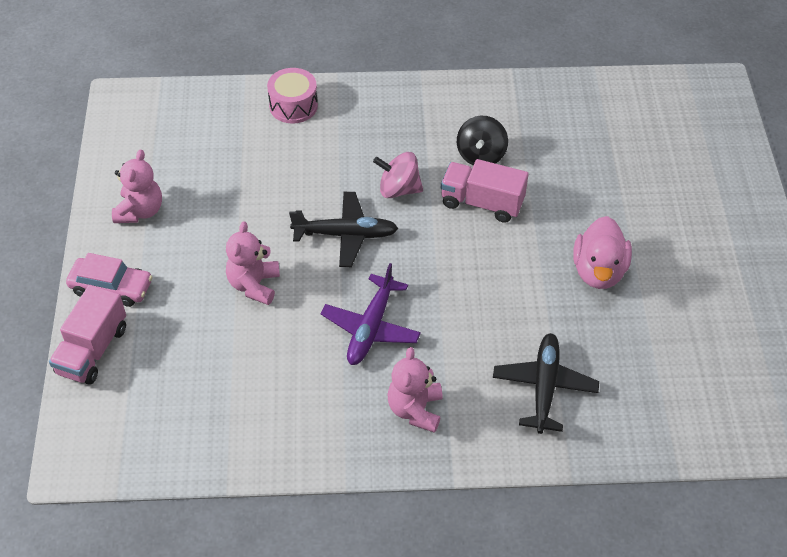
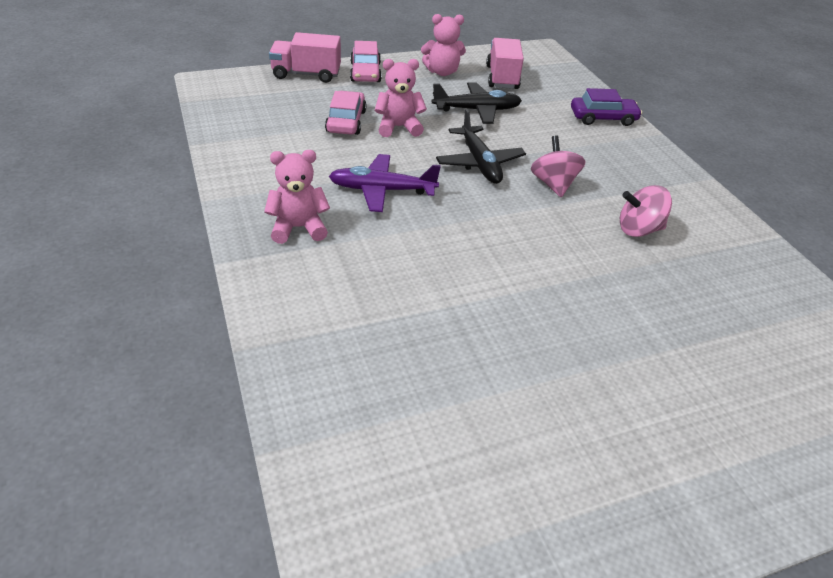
camera: 70 degrees right, 10 degrees down
(225, 331) = (346, 121): none -> pink car
(293, 106) = (603, 118): pink drum -> purple car
(481, 155) = (638, 229): black spinning top -> pink spinning top
(482, 203) = (576, 238): pink truck -> pink truck (502, 77)
(544, 387) = (354, 313): black plane -> black plane (476, 110)
(598, 271) = (540, 340): pink duck -> none

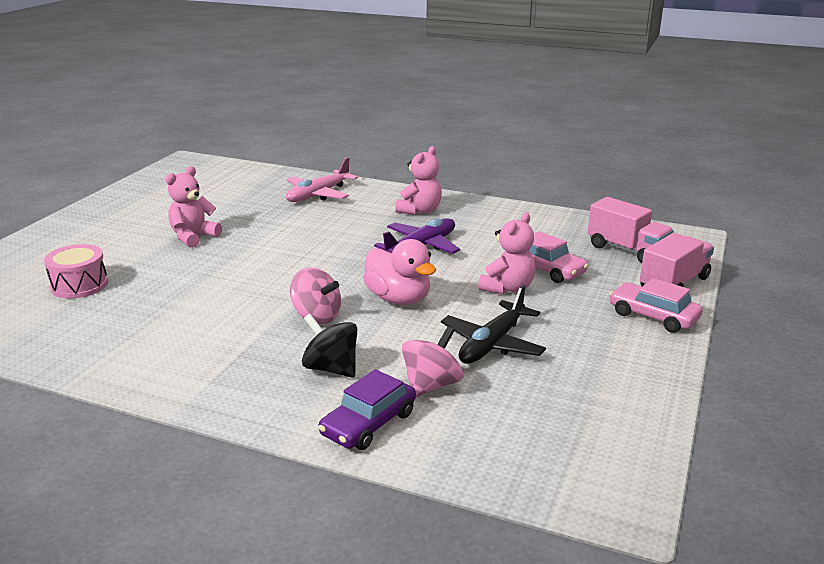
camera: 135 degrees right, 15 degrees down
(335, 331) = (319, 194): none -> pink plane
(442, 72) = (613, 366): pink teddy bear -> pink teddy bear (193, 237)
(479, 163) = (398, 299): black plane -> pink duck
(502, 77) = (556, 405): pink truck -> pink truck (627, 250)
(588, 150) = (331, 368): none -> black spinning top
(638, 229) = (206, 321): pink spinning top -> pink spinning top (431, 385)
(734, 348) = (79, 285): none -> pink drum

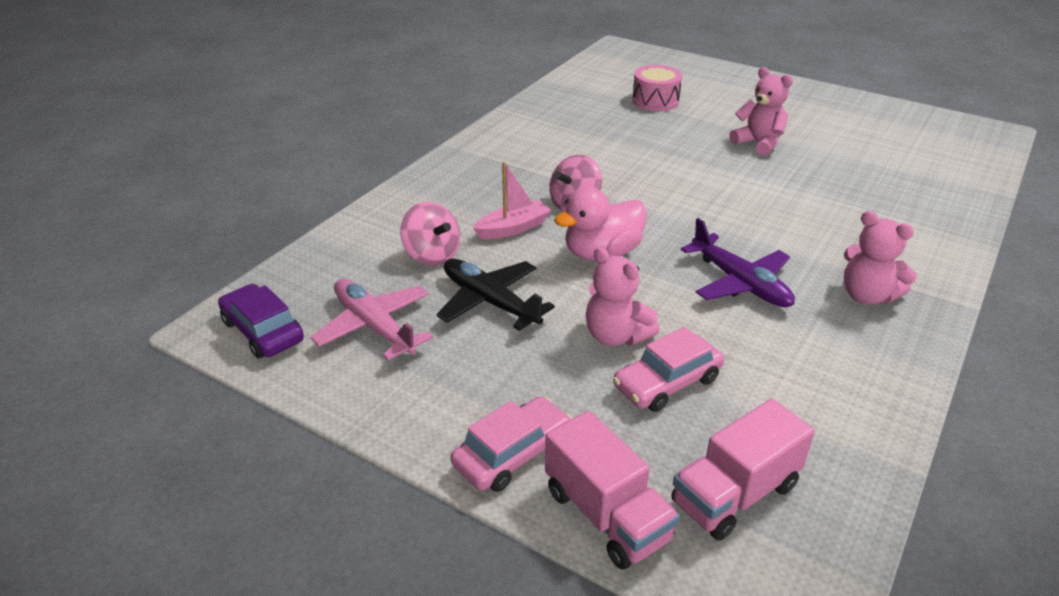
camera: 100 degrees right, 10 degrees up
(319, 194) = (906, 218): pink plane -> pink plane (375, 327)
(331, 368) = (480, 207): black spinning top -> none
(368, 423) = (393, 220): purple car -> purple car (263, 331)
(369, 345) = (513, 228): none -> pink boat

